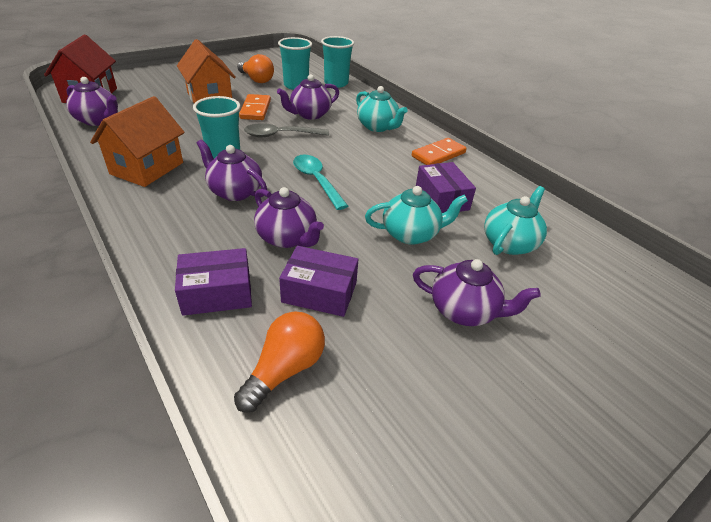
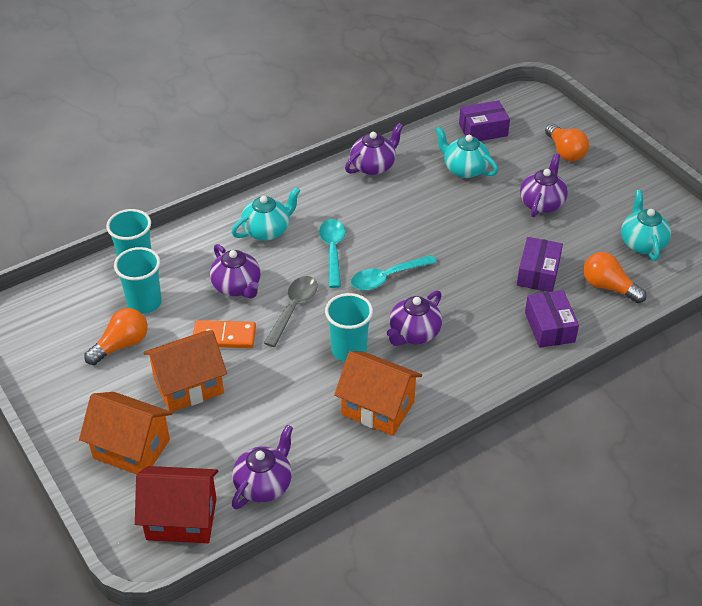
camera: 85 degrees left, 5 degrees up
(161, 82) = (131, 449): none -> orange house
(281, 135) = (293, 309): grey spoon -> grey spoon turned 150 degrees counterclockwise
(287, 238) = (478, 293): purple teapot -> purple teapot (373, 166)
(354, 154) = (332, 251): none -> turquoise spoon
(411, 234) = (461, 221): turquoise teapot -> turquoise teapot (642, 243)
(438, 155) = (327, 191): orange domino -> none
(441, 198) = (407, 198): purple box -> purple box (483, 130)
(601, 352) = (565, 152): none -> orange light bulb

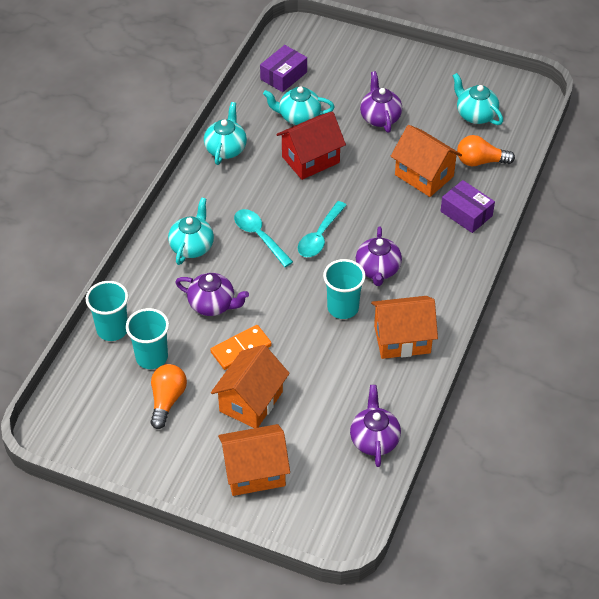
camera: 35 degrees left, 5 degrees up
(181, 519) = (340, 498): red house -> red house (310, 159)
(293, 309) = (272, 298): grey spoon -> none
(373, 166) = (226, 149): purple teapot -> turquoise teapot
(538, 273) = (424, 175): purple box -> orange house
(565, 152) = (361, 65): orange light bulb -> none

